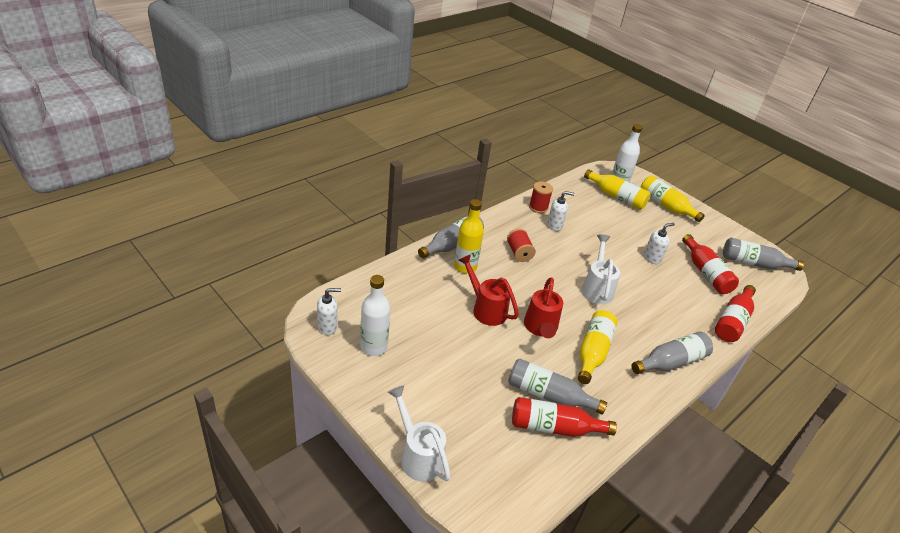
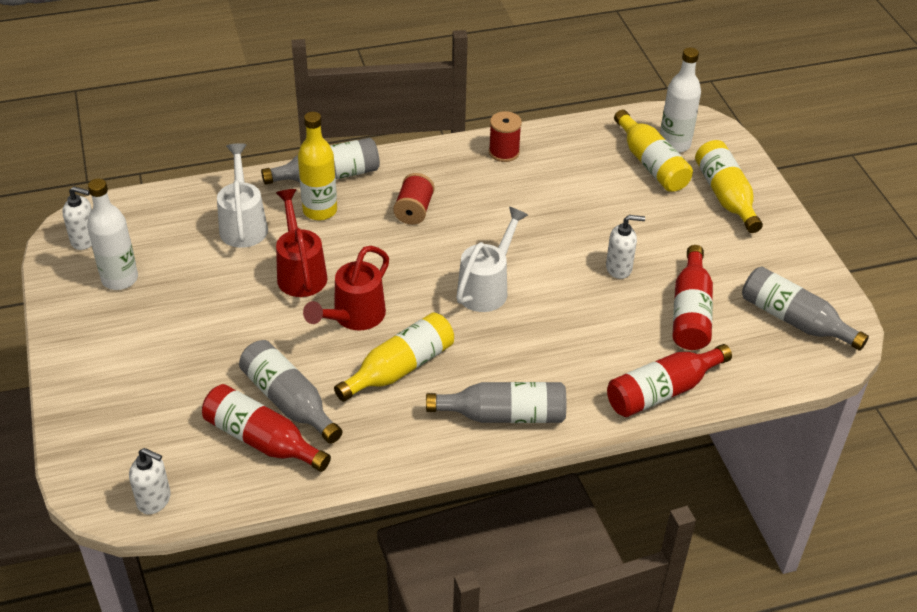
camera: 30 degrees right, 5 degrees up
(418, 455) = (73, 415): white watering can -> white watering can (243, 224)
(554, 225) = (505, 184): white soap dispenser -> white soap dispenser (154, 500)

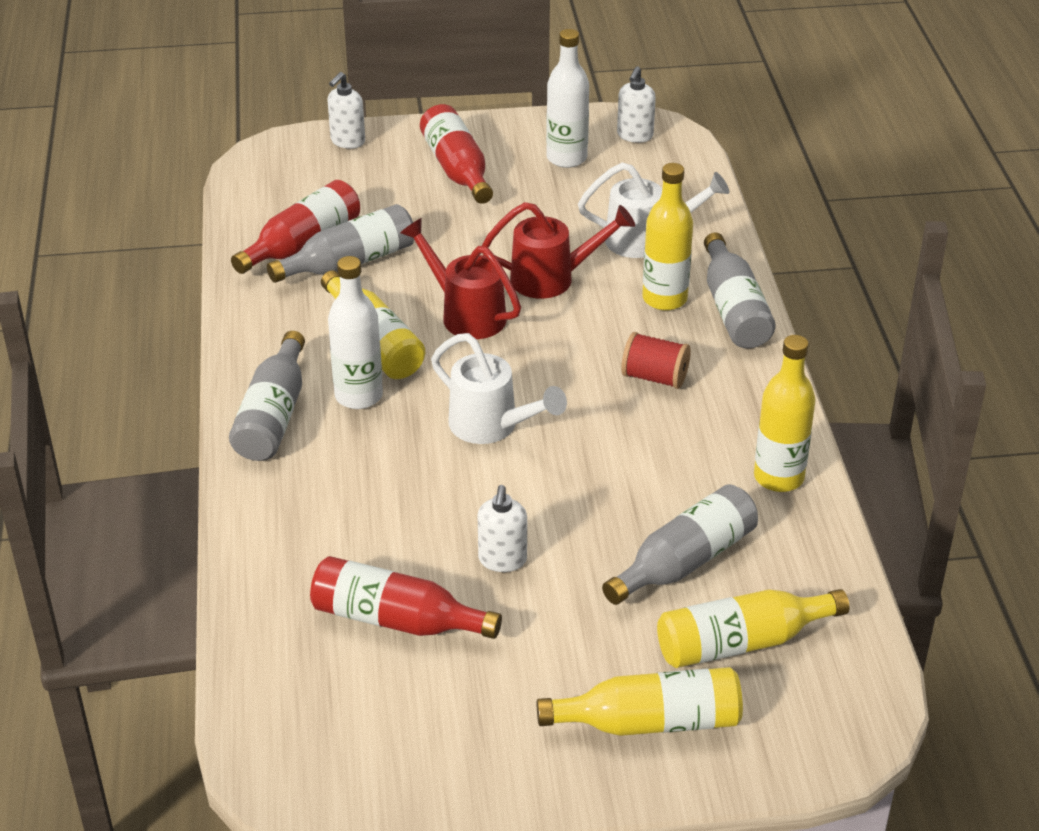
camera: 100 degrees right, 5 degrees down
(154, 500) = (253, 181): white soap dispenser -> white soap dispenser (347, 141)
(504, 152) = (778, 477): red spool -> yellow bottle
(662, 391) = (261, 560): red bottle -> red bottle (457, 169)
(674, 144) = (793, 684): white bottle -> white bottle (358, 396)
(794, 320) = (349, 737): grey bottle -> grey bottle (685, 561)

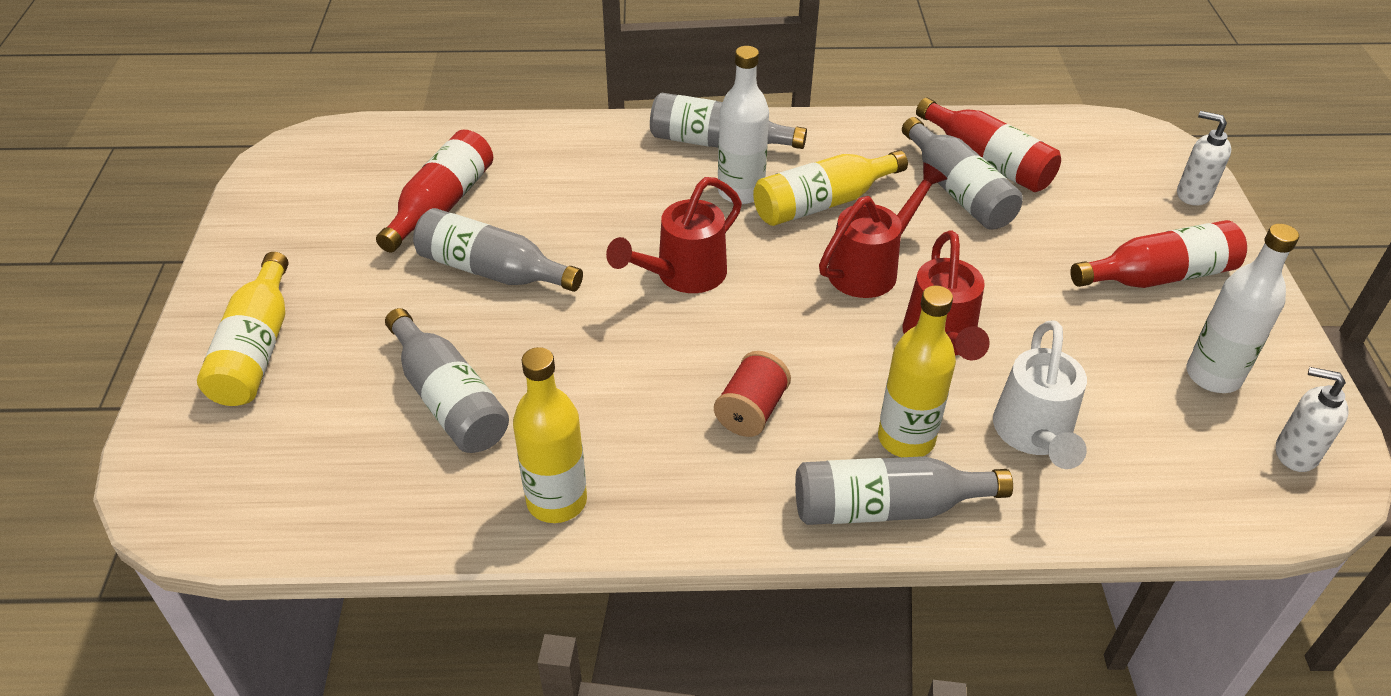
camera: 95 degrees right, 5 degrees up
(492, 427) = (683, 275): white watering can -> red watering can
(502, 560) = (492, 271): white soap dispenser -> grey bottle
(741, 642) = (322, 428): yellow bottle -> none

